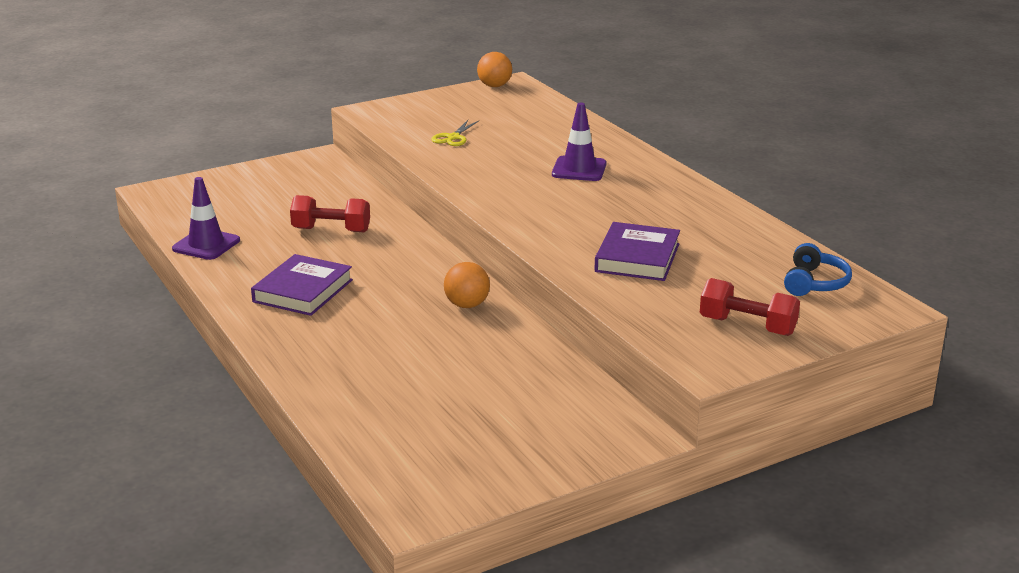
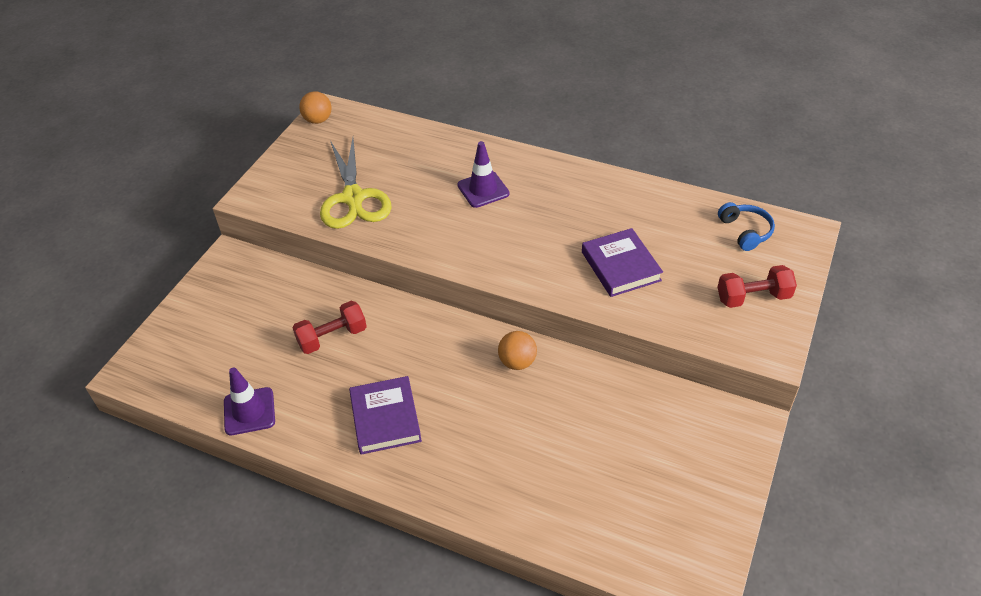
camera: 35 degrees left, 20 degrees up
(453, 137) = (353, 198): yellow scissors -> yellow scissors, size x2.21

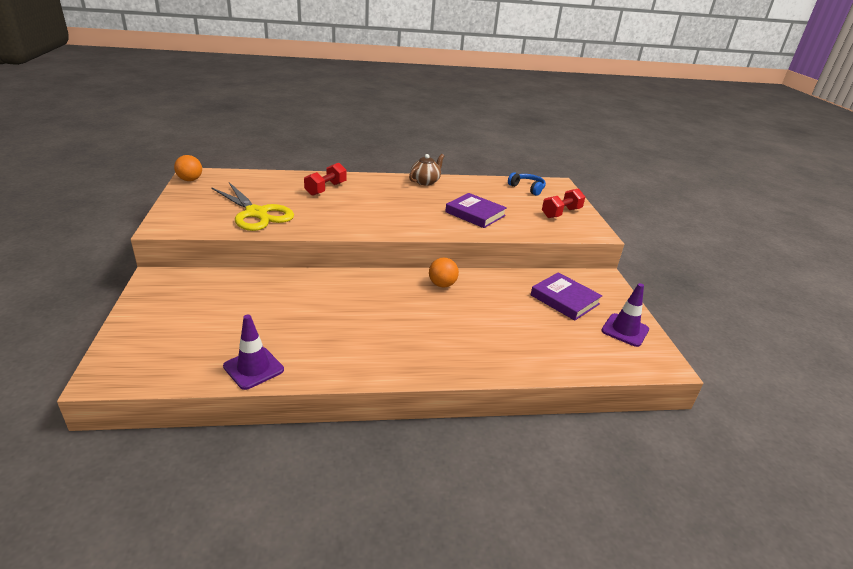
camera: 35 degrees left, 15 degrees down
(332, 337) = (291, 304): red dumbbell -> red dumbbell (326, 189)
(385, 418) = (375, 339): purple book -> purple book (564, 299)
(483, 189) = (351, 195): purple traffic cone -> purple traffic cone (625, 330)
(601, 183) = (425, 181): none -> brown teapot

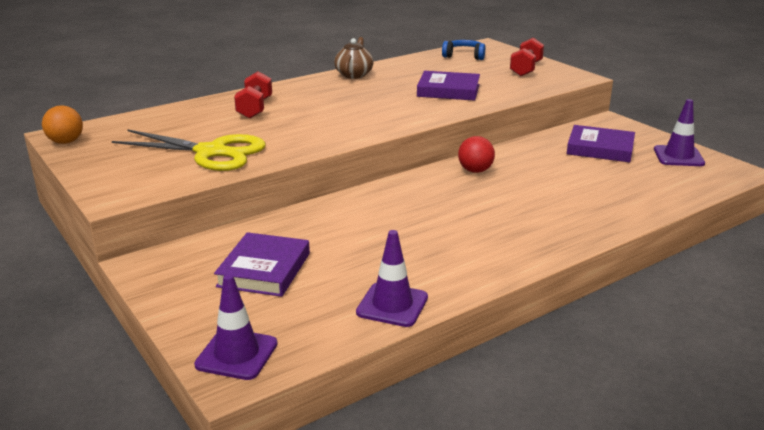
camera: 25 degrees left, 5 degrees down
(125, 362) = (236, 354): none -> purple traffic cone
(213, 309) = (264, 270): none -> purple book
(442, 284) = (475, 170): orange ball -> red ball

